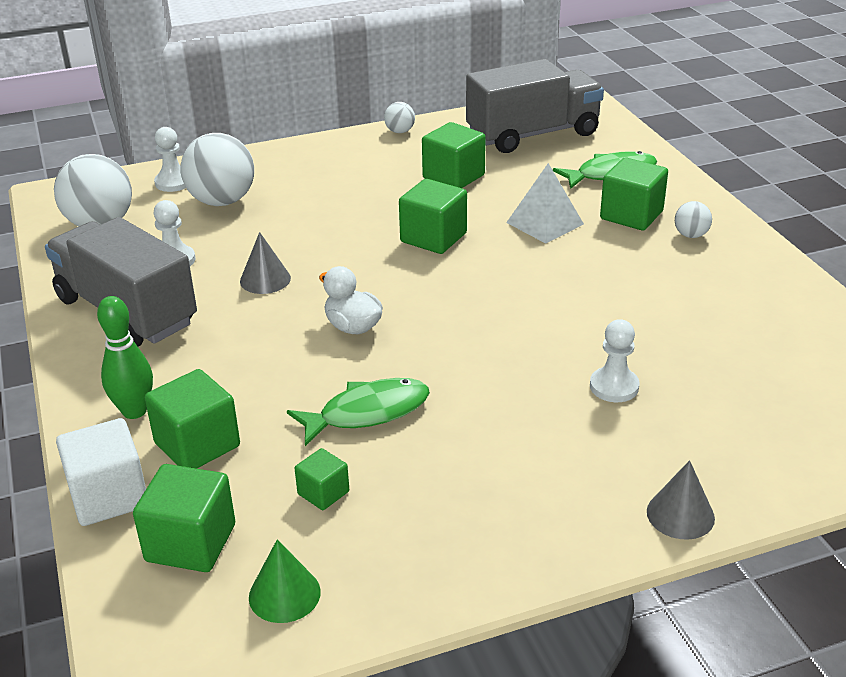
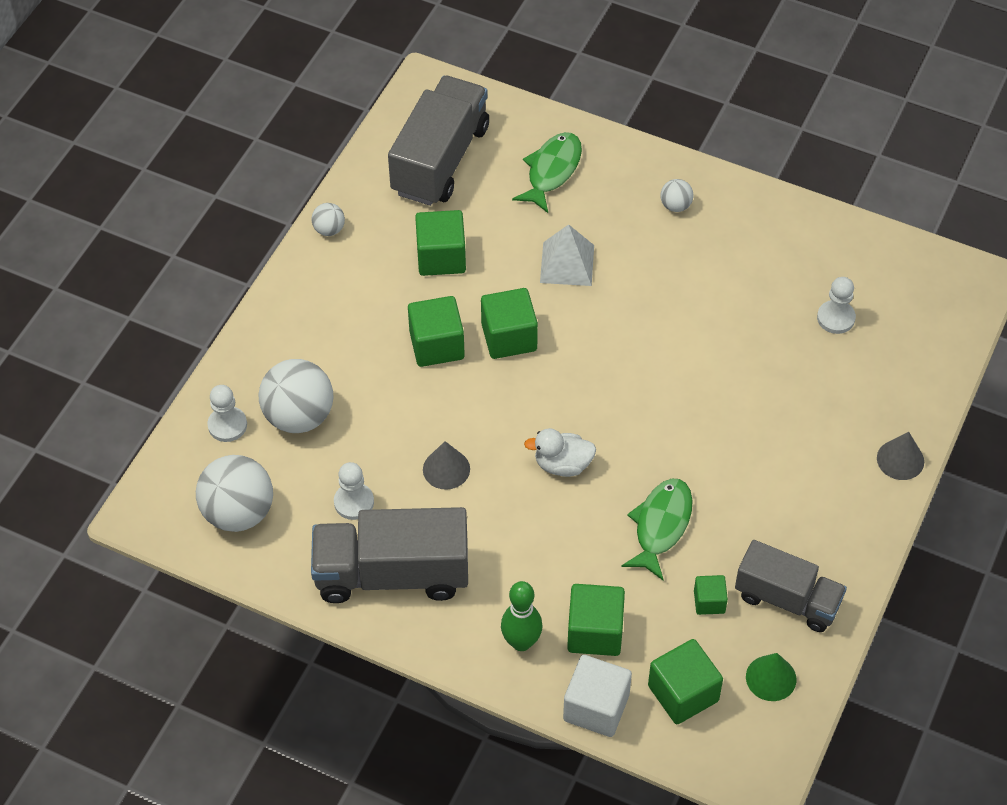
camera: 45 degrees left, 20 degrees up
(397, 543) = (787, 599): none -> grey truck
(614, 386) = (773, 390): white pawn -> white pawn (835, 318)
(631, 215) = (615, 211): green cube -> green cube (437, 345)

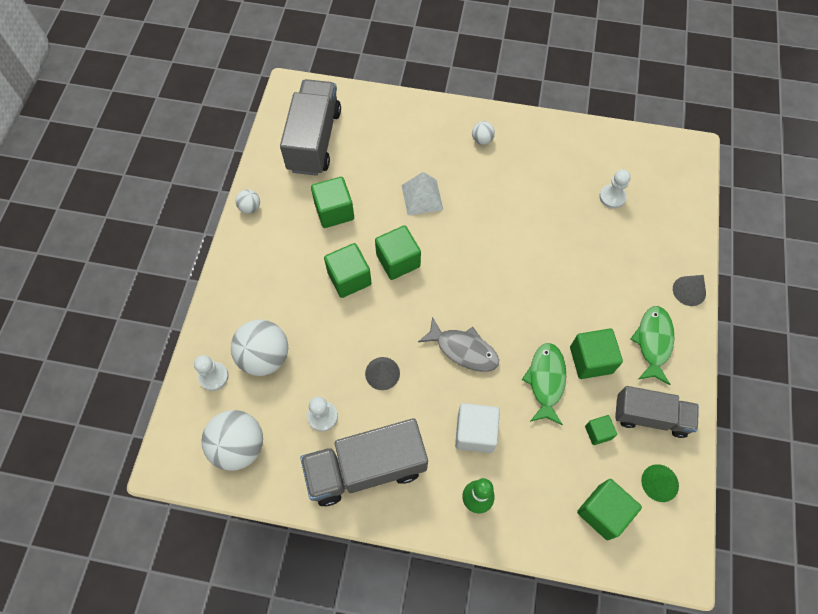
camera: 15 degrees left, 10 degrees up
(552, 171) = (392, 132): green fish -> green fish (653, 342)
(562, 464) = (463, 350): white duck -> grey fish
(595, 632) = (525, 478): green cube -> green cube (591, 360)
(596, 707) = (545, 541): white cube -> white cube (475, 432)

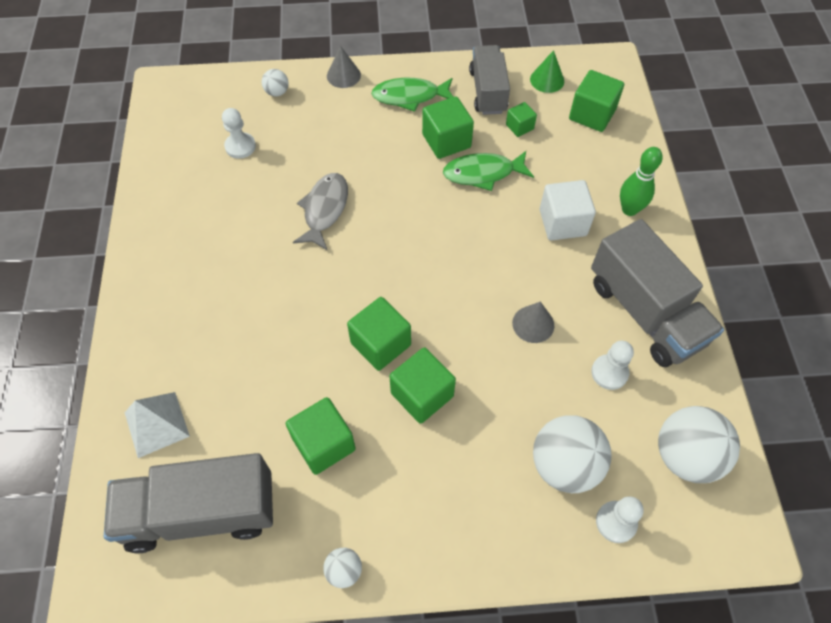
camera: 105 degrees left, 5 degrees down
(422, 197) = (278, 338): white pyramid -> white pyramid (156, 424)
(463, 350) = (475, 251): grey fish -> grey fish (324, 210)
(482, 140) = (173, 288): white ball -> white ball (277, 92)

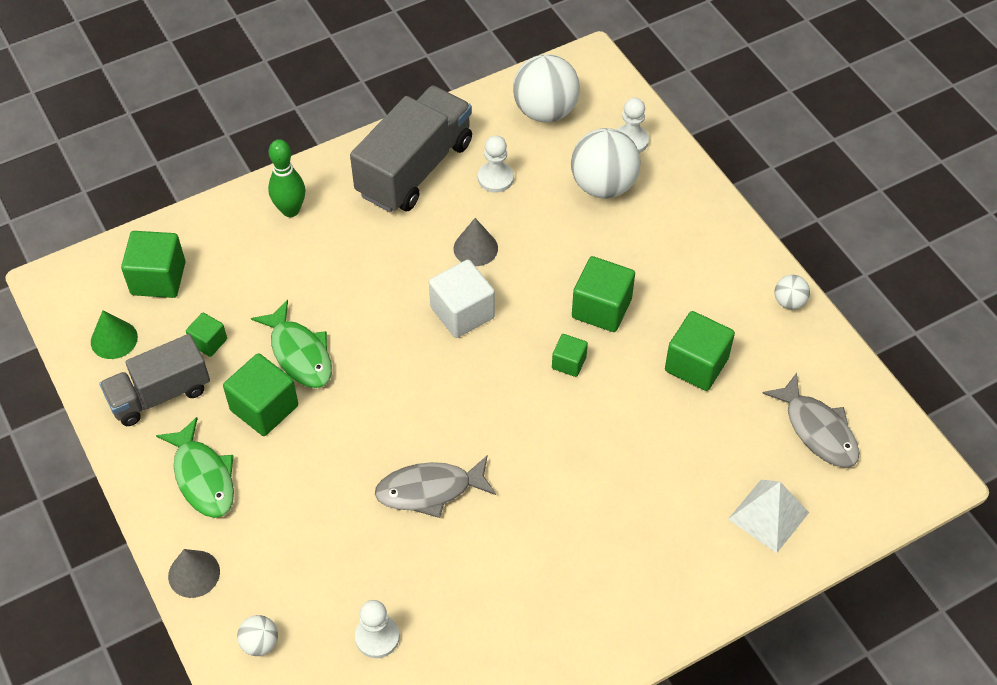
camera: 115 degrees left, 5 degrees down
(201, 512) = (817, 430): grey truck -> grey fish
(380, 344) = (569, 363): green cube -> green cube, size x0.56
(562, 222) = (336, 260): white cube -> white cube (462, 313)

